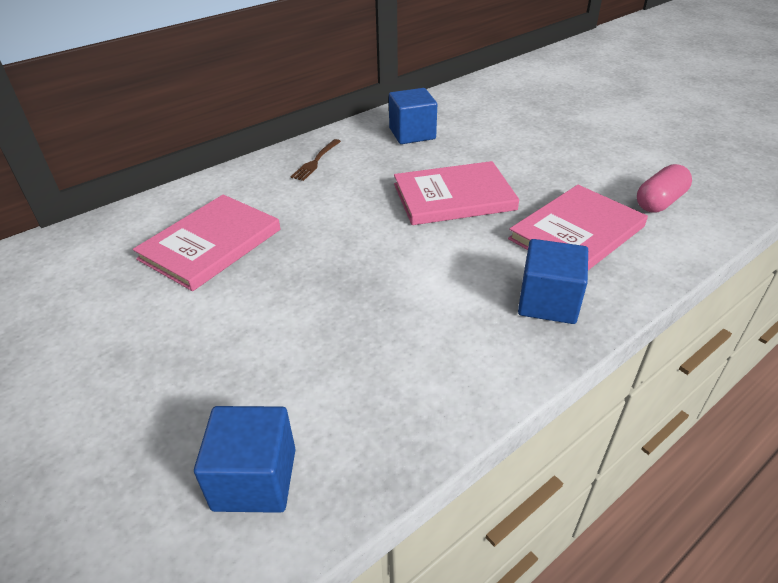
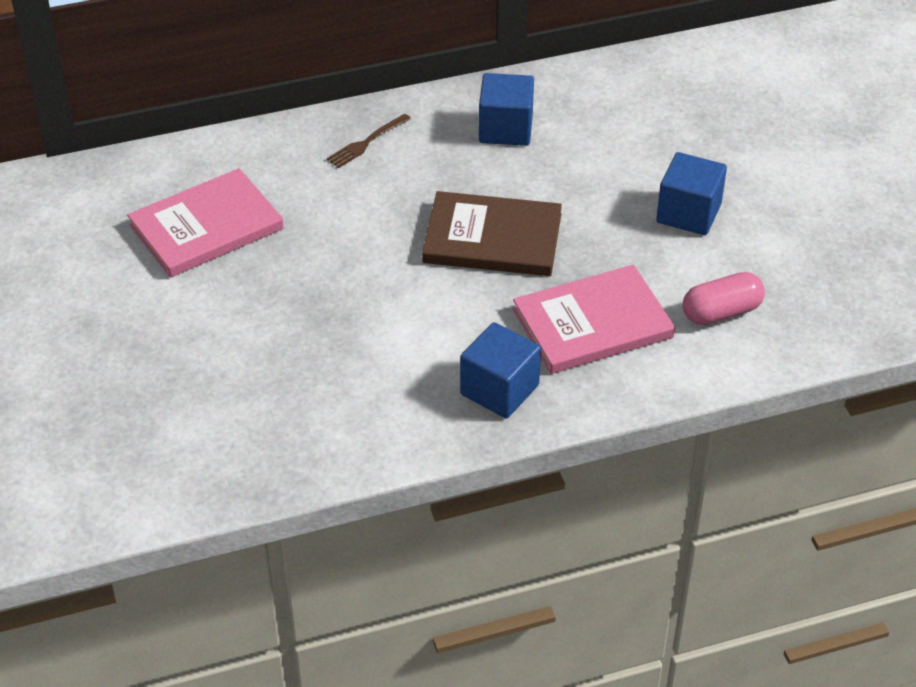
camera: 20 degrees right, 5 degrees up
(255, 479) = (159, 460): blue cube -> blue cube (688, 213)
(454, 197) = (492, 238): pink book -> brown book

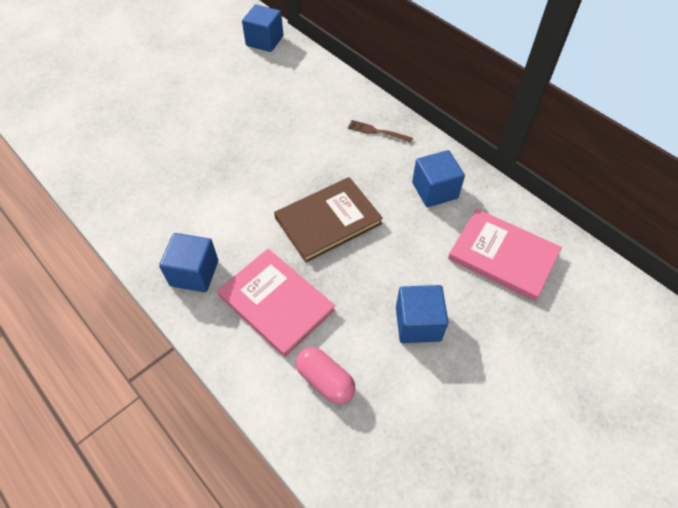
camera: 65 degrees right, 10 degrees up
(72, 195) = (264, 41): none -> blue cube
(206, 227) = (268, 95): pink book -> pink book (503, 256)
(492, 238) = (328, 221): brown book -> brown book turned 75 degrees clockwise

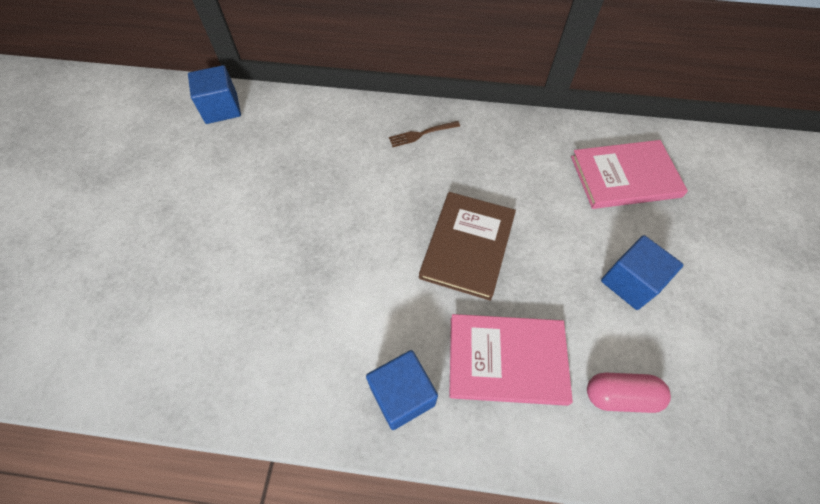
camera: 40 degrees left, 5 degrees up
(434, 190) = (521, 156): blue cube -> none

